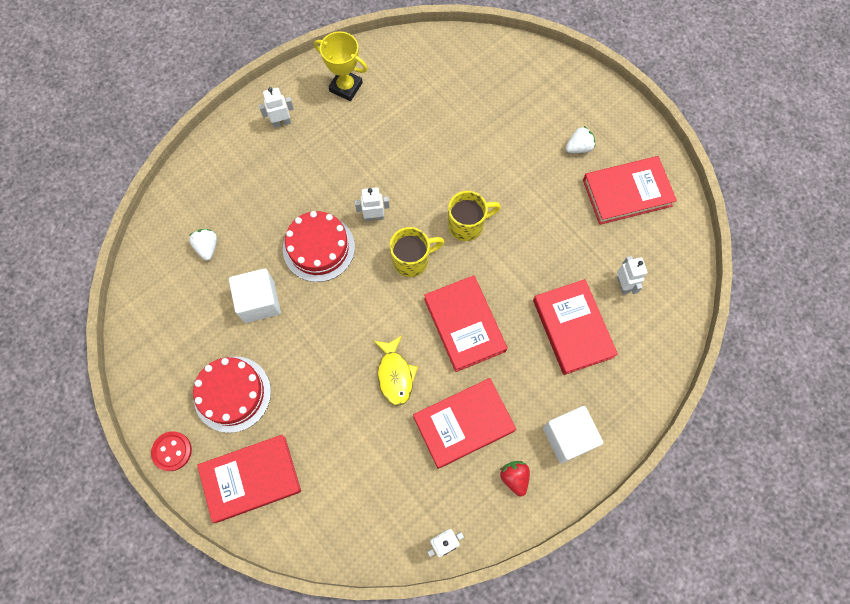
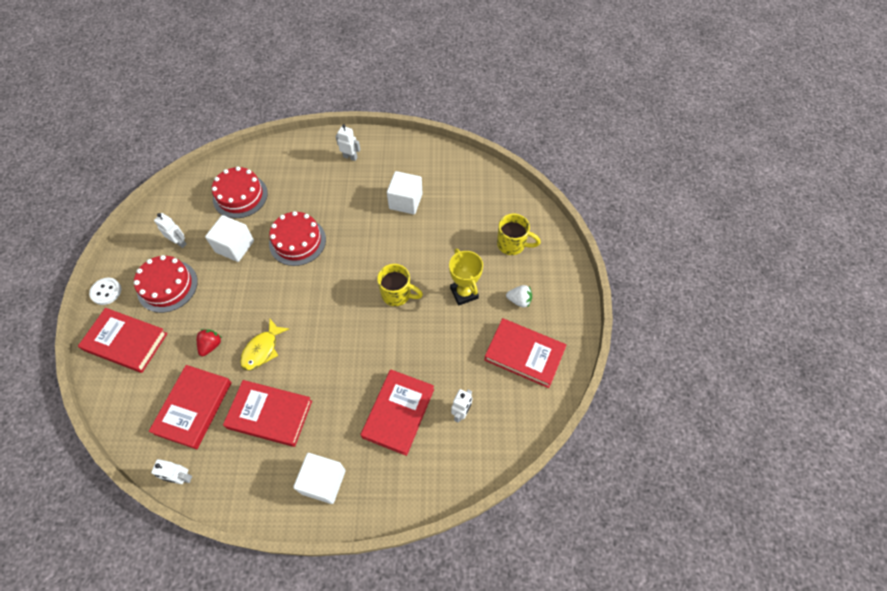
camera: 40 degrees right, 10 degrees down
(172, 451) = (106, 292): red button -> white button
(207, 247) = (240, 196): white strawberry -> red cake
(346, 87) = (407, 162): yellow trophy -> yellow trophy (464, 293)
(374, 217) = (347, 247): white robot -> white robot (179, 242)
(384, 128) = (405, 201): none -> white cube
(412, 260) = (343, 289): yellow mug -> yellow mug (512, 244)
(464, 325) = (333, 354): red book -> red book (193, 408)
(514, 477) = (264, 477): red strawberry -> red strawberry (211, 345)

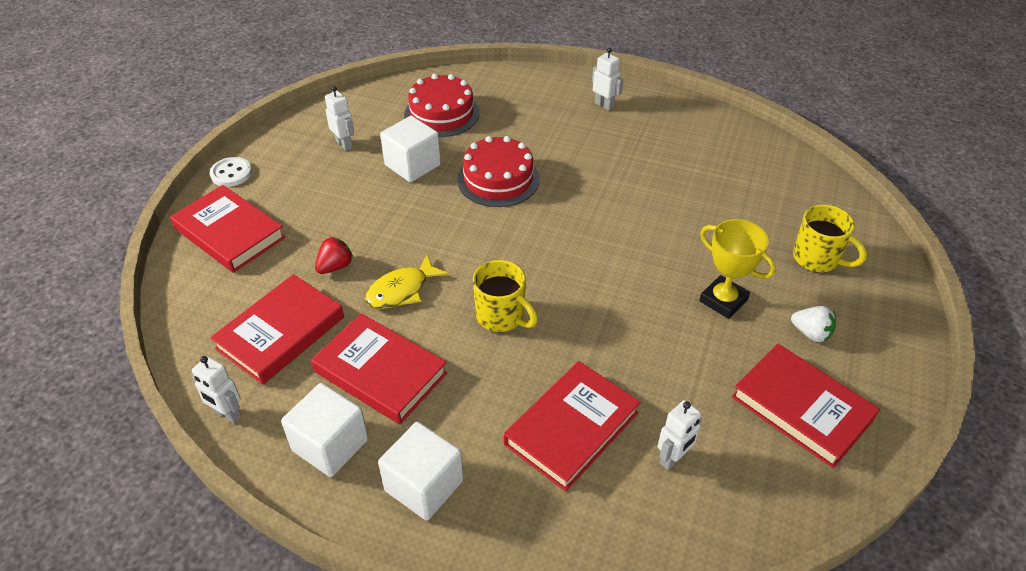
camera: 20 degrees right, 15 degrees down
(167, 286) = (308, 186): red cake -> none
(397, 294) = (619, 276): yellow mug -> yellow mug (502, 317)
(405, 201) = (667, 170): white cube -> white cube (330, 445)
(464, 293) = (723, 300): yellow trophy -> yellow trophy turned 45 degrees counterclockwise

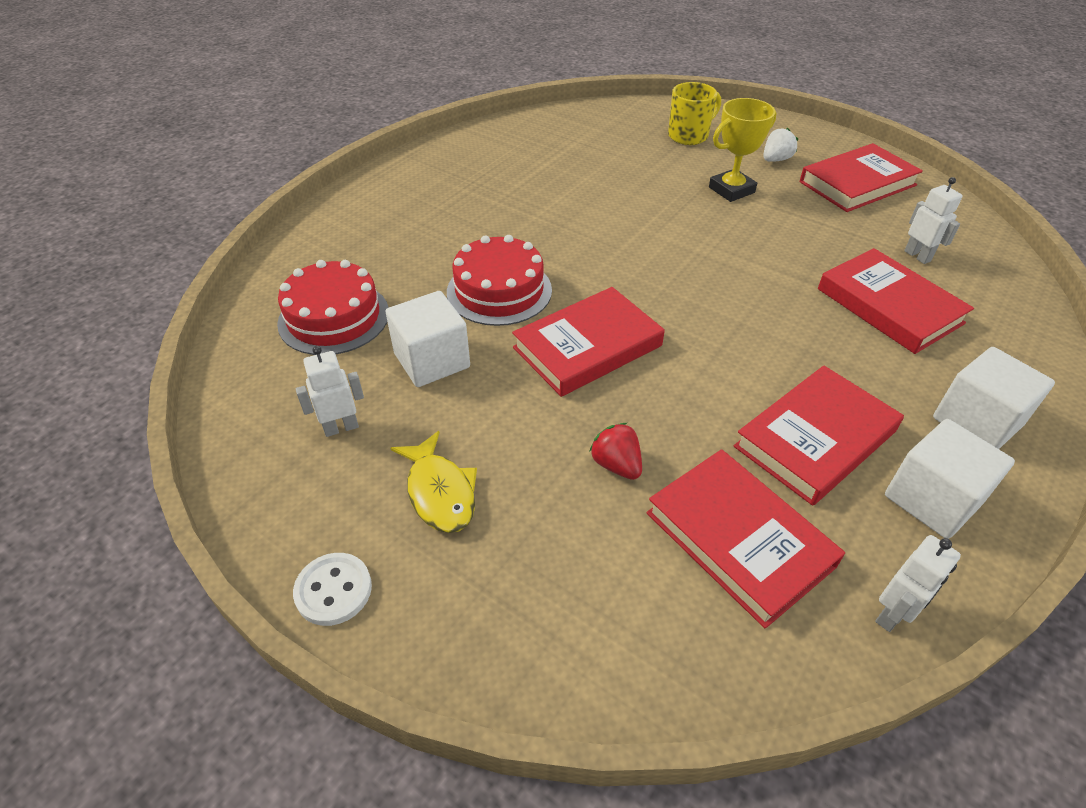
camera: 75 degrees left, 0 degrees up
(229, 233) = (498, 599): red book -> red book (587, 346)
(401, 290) = (677, 402): yellow fish -> yellow fish (440, 492)
(502, 317) = (734, 326): yellow mug -> none
(604, 105) = (404, 192): white robot -> none

